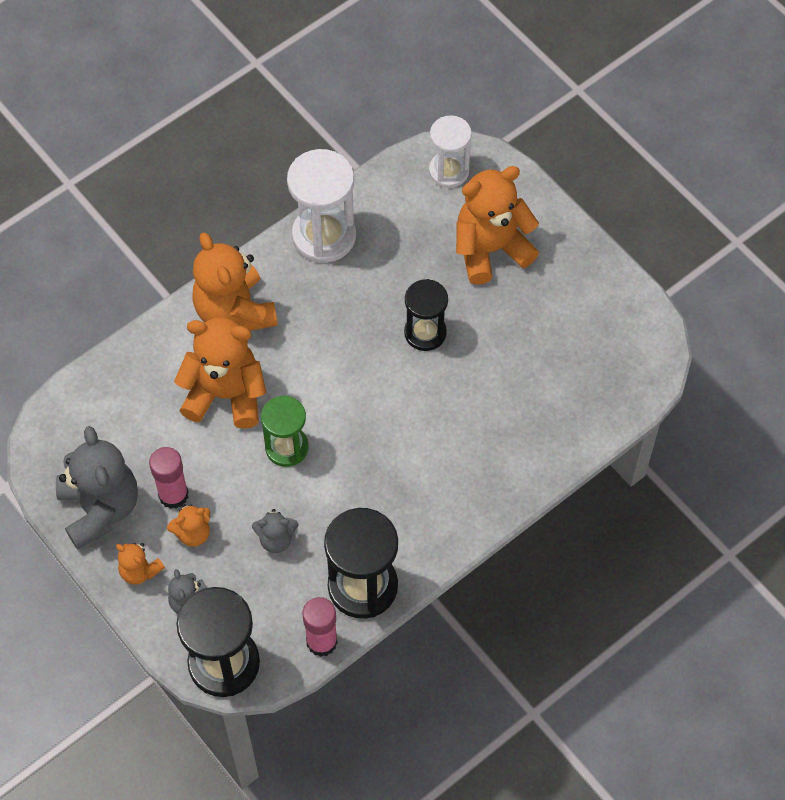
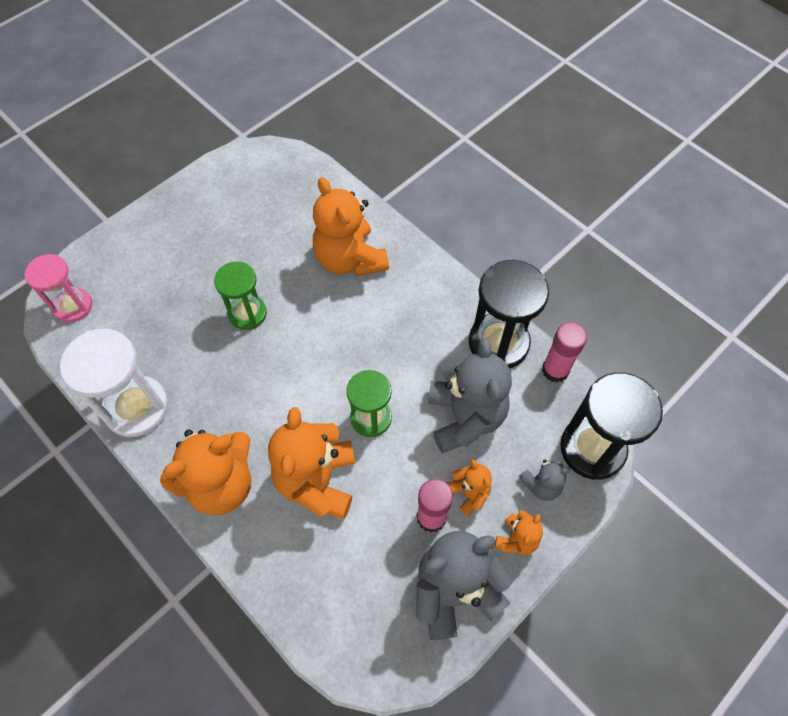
camera: 95 degrees left, 0 degrees up
(276, 539) = (465, 417): grey teddy bear -> grey teddy bear, size x2.05
(425, 333) = (247, 313): black hourglass -> green hourglass
(449, 171) = (73, 306): white hourglass -> pink hourglass
(490, 249) = (162, 269): orange teddy bear -> orange teddy bear (349, 259)

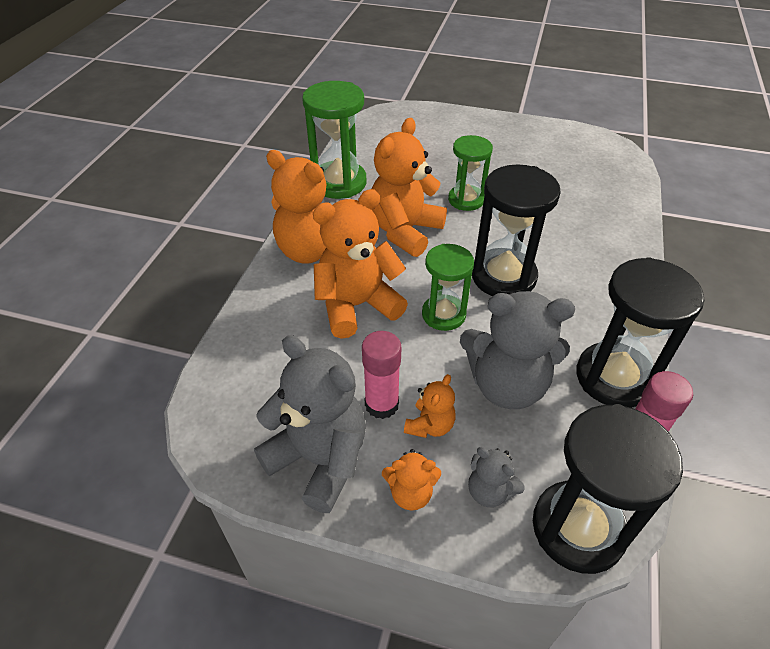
camera: 60 degrees right, 15 degrees down
(73, 306) = (389, 122): pink hourglass -> none
(136, 408) = (339, 183): white hourglass -> green hourglass
(349, 259) = (579, 233): orange teddy bear -> orange teddy bear (405, 231)
(360, 347) = (503, 276): none -> black hourglass
(465, 417) = (506, 385): grey teddy bear -> grey teddy bear turned 45 degrees clockwise

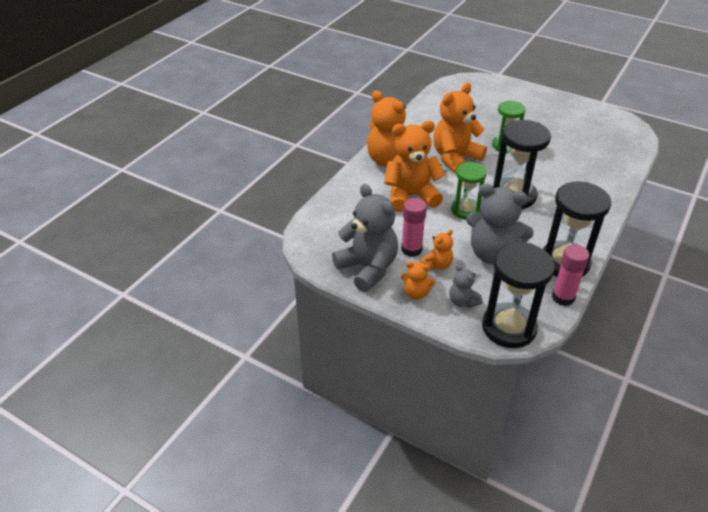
camera: 15 degrees right, 5 degrees down
(339, 183) = (418, 122): green hourglass -> none

